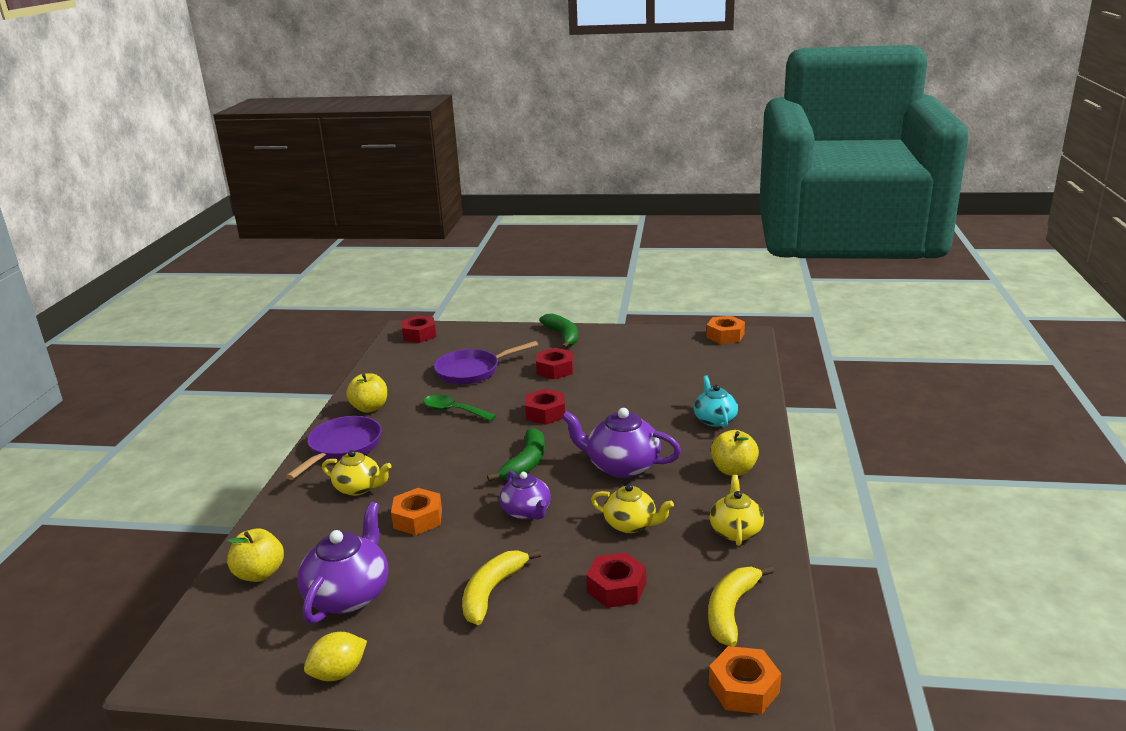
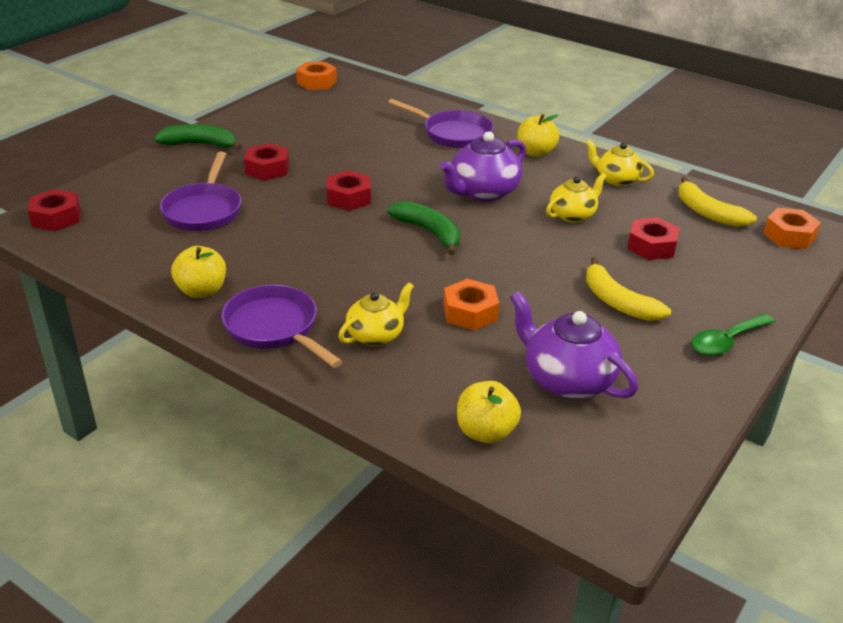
camera: 65 degrees left, 10 degrees up
(339, 673) = (681, 408): yellow lemon -> none
(453, 411) = (279, 242): green spoon -> green spoon (726, 342)
(527, 512) = (512, 254): purple teapot -> none
(714, 419) = (453, 134): turquoise teapot -> purple pan

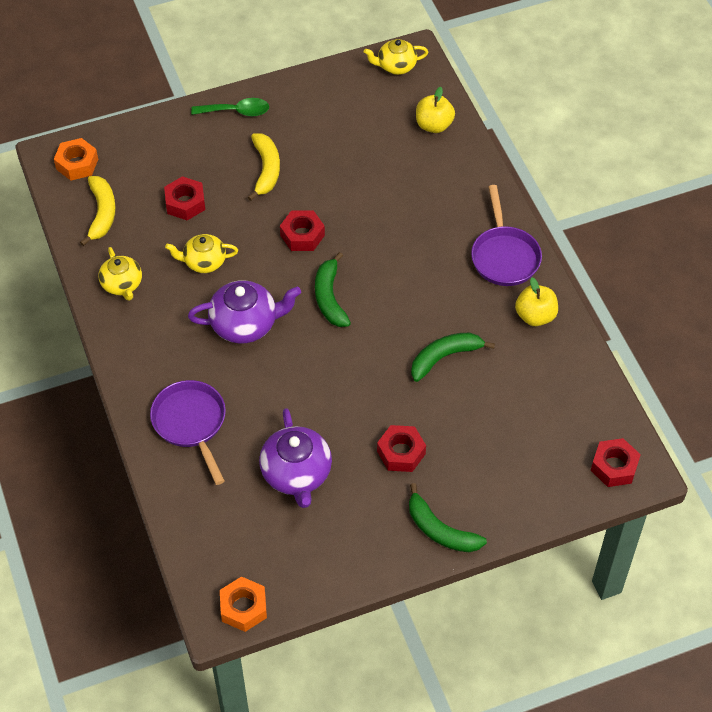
camera: 145 degrees left, 20 degrees up
(204, 210) = (488, 415): purple pan -> none
(277, 231) = (444, 357): none -> green banana
(349, 198) = (359, 372): red nut -> red nut (302, 235)
(376, 335) = (443, 219): yellow teapot -> yellow teapot (396, 66)
(470, 312) = (369, 208): orange nut -> none
(535, 153) = (147, 355): yellow apple -> none
(567, 380) = (358, 133): purple teapot -> purple teapot (296, 474)

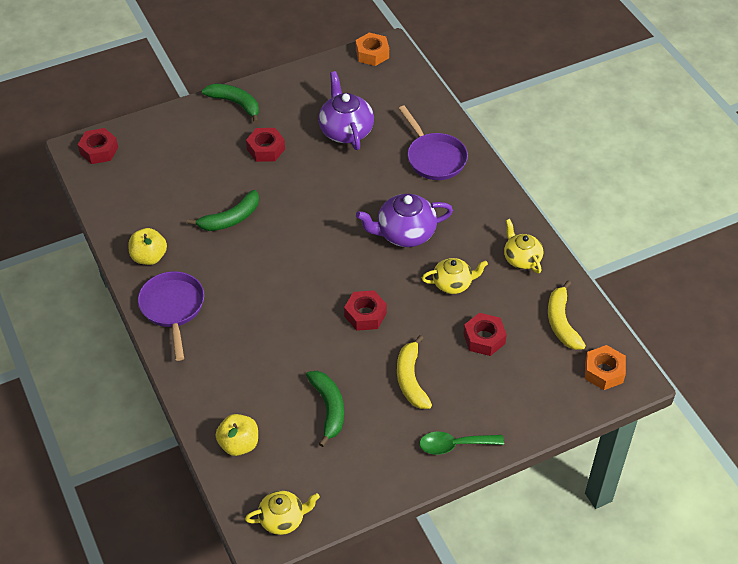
camera: 175 degrees right, 5 degrees down
(330, 297) = (333, 260): green banana -> green banana (328, 408)

